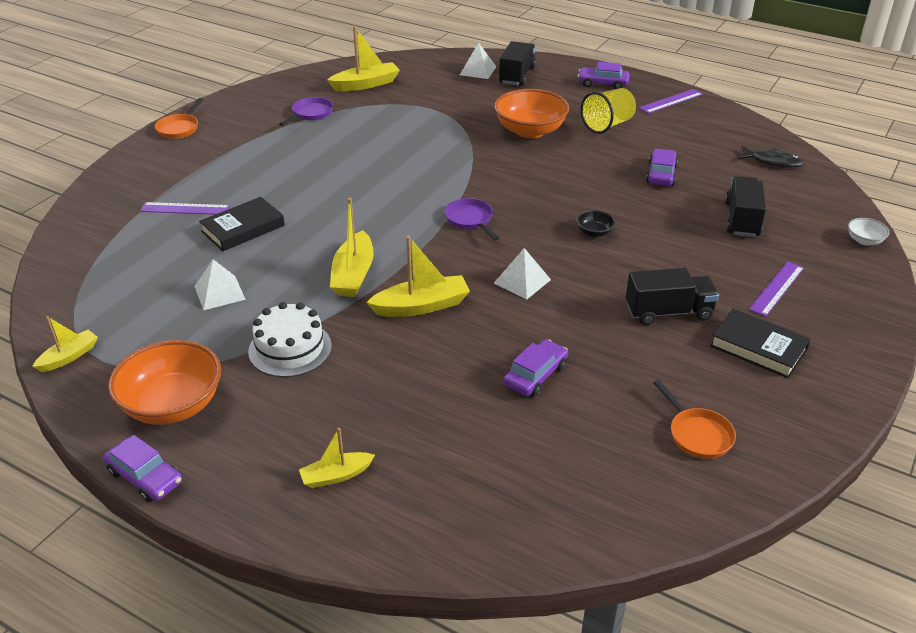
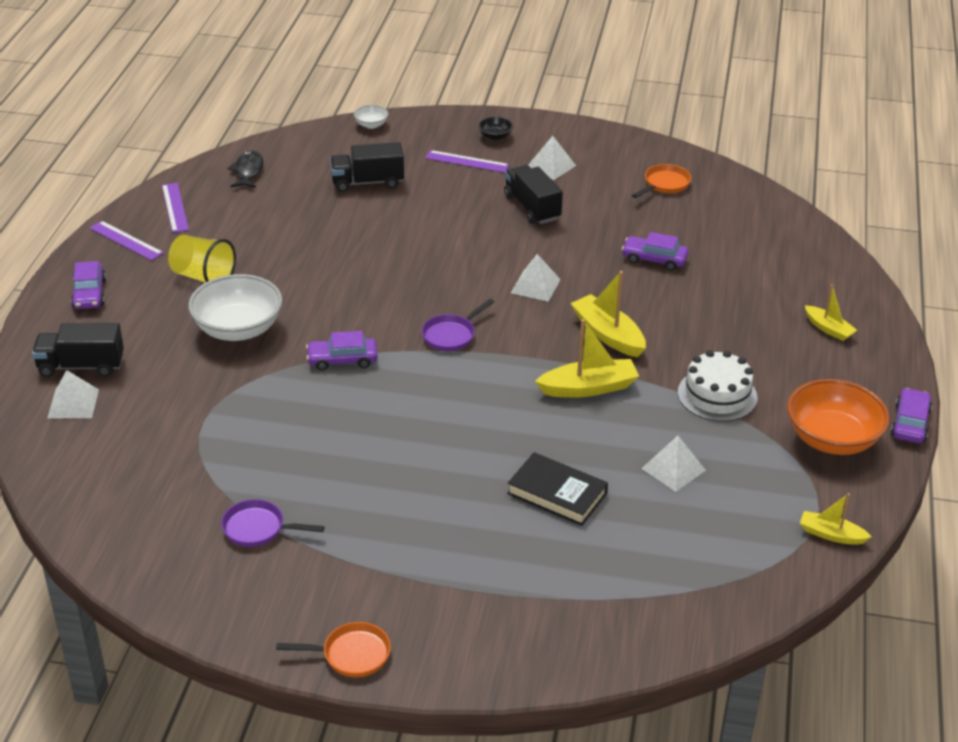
camera: 110 degrees left, 0 degrees up
(185, 209) = (545, 559): purple ruler -> purple ruler (175, 207)
(366, 84) = (147, 500): yellow boat -> none
(530, 131) = (238, 329): orange bowl -> white bowl
(594, 232) = (433, 258): black bowl -> black bowl (495, 136)
(661, 174) = (302, 231): purple car -> purple car (342, 360)
(758, 348) = (551, 166): black book -> white pyramid

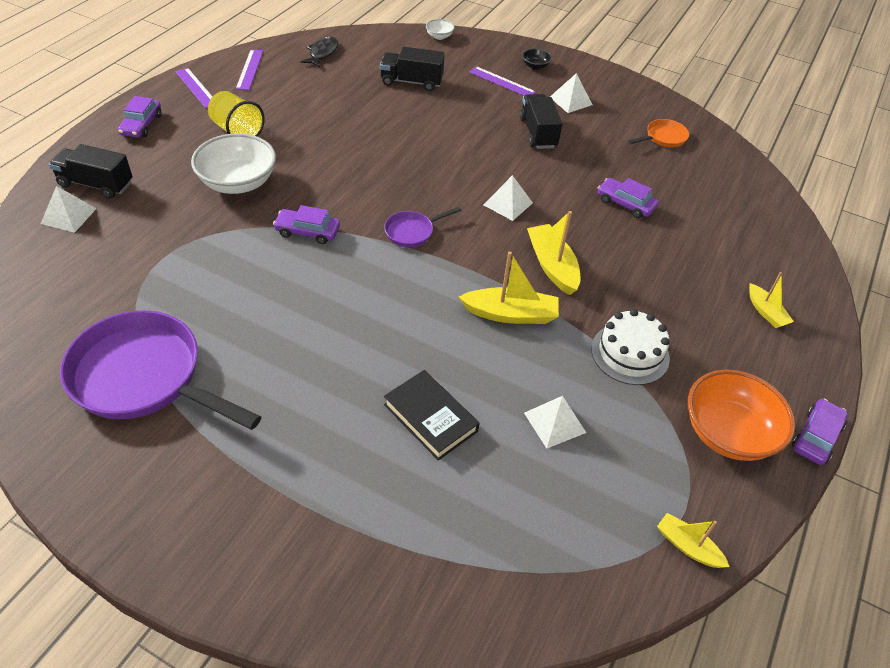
camera: 15 degrees right, 10 degrees up
(258, 529) = (144, 377): purple pan -> purple pan, size x2.23
(351, 654) = (148, 542): orange pan -> none

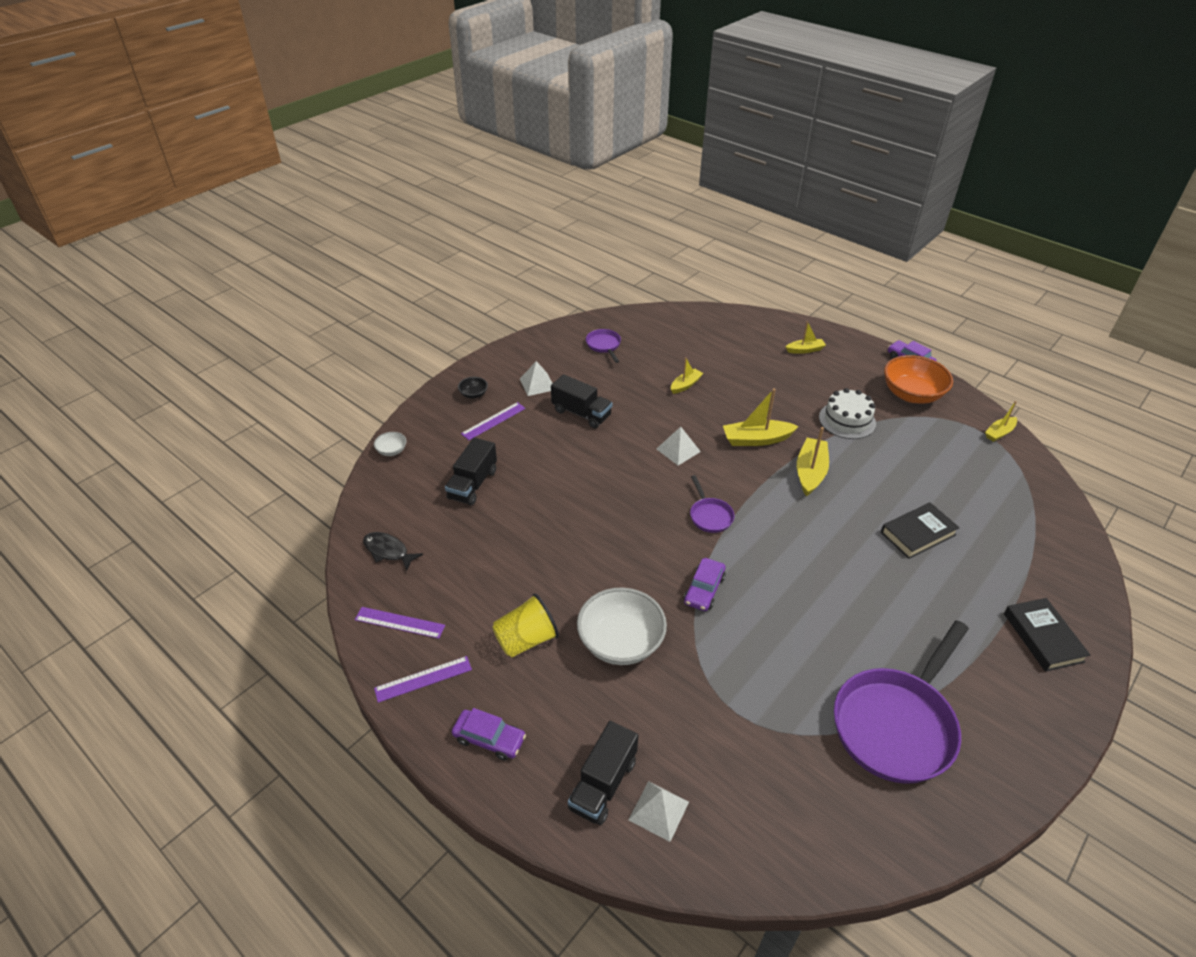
camera: 75 degrees left, 5 degrees down
(271, 541) = (1043, 637): none -> black book
(538, 133) = (581, 413): black truck -> black truck turned 150 degrees counterclockwise
(554, 422) = (913, 470): white pyramid -> none
(625, 203) = (685, 385): purple car -> yellow boat
(663, 138) = (604, 345): orange pan -> purple pan

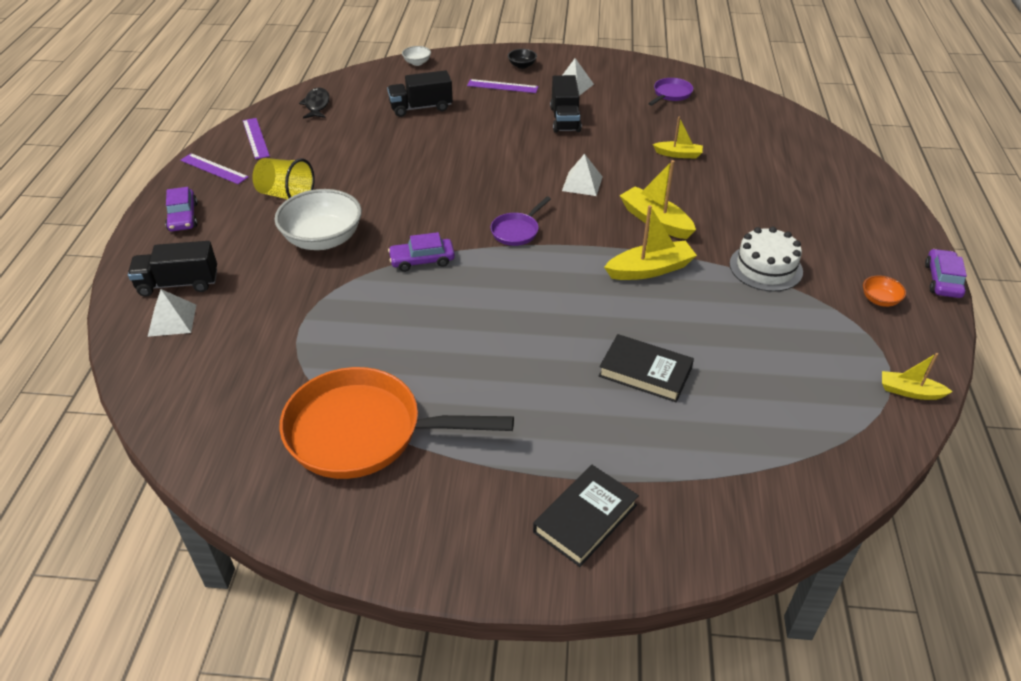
camera: 55 degrees right, 0 degrees up
(805, 350) = (843, 203): yellow boat -> none
(896, 724) = (363, 432): purple pan -> orange pan
(911, 394) = (879, 300): orange bowl -> orange bowl, size x0.45

